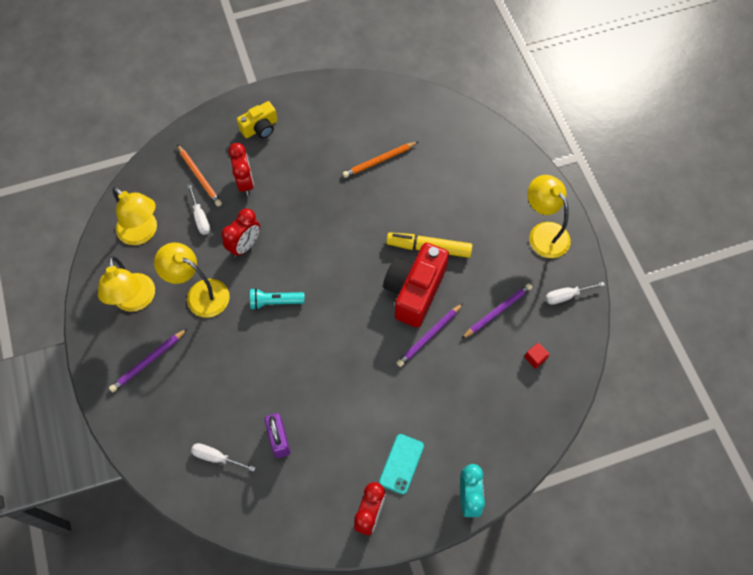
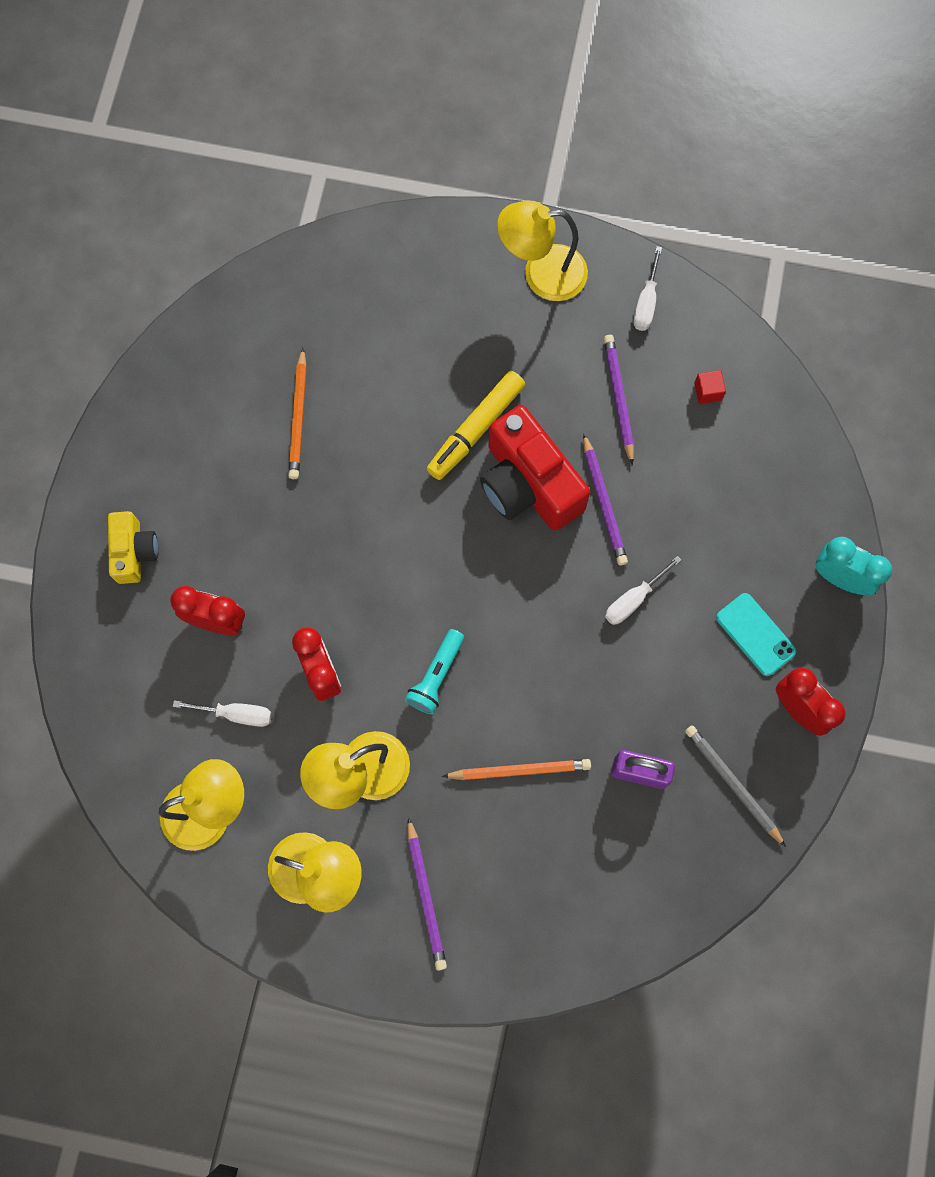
camera: 60 degrees left, 10 degrees up
(199, 177) = (164, 682): orange pencil -> orange pencil (520, 770)
(217, 457) = (620, 867): white screwdriver -> white screwdriver (634, 599)
(301, 497) = (732, 784): none -> grey pencil

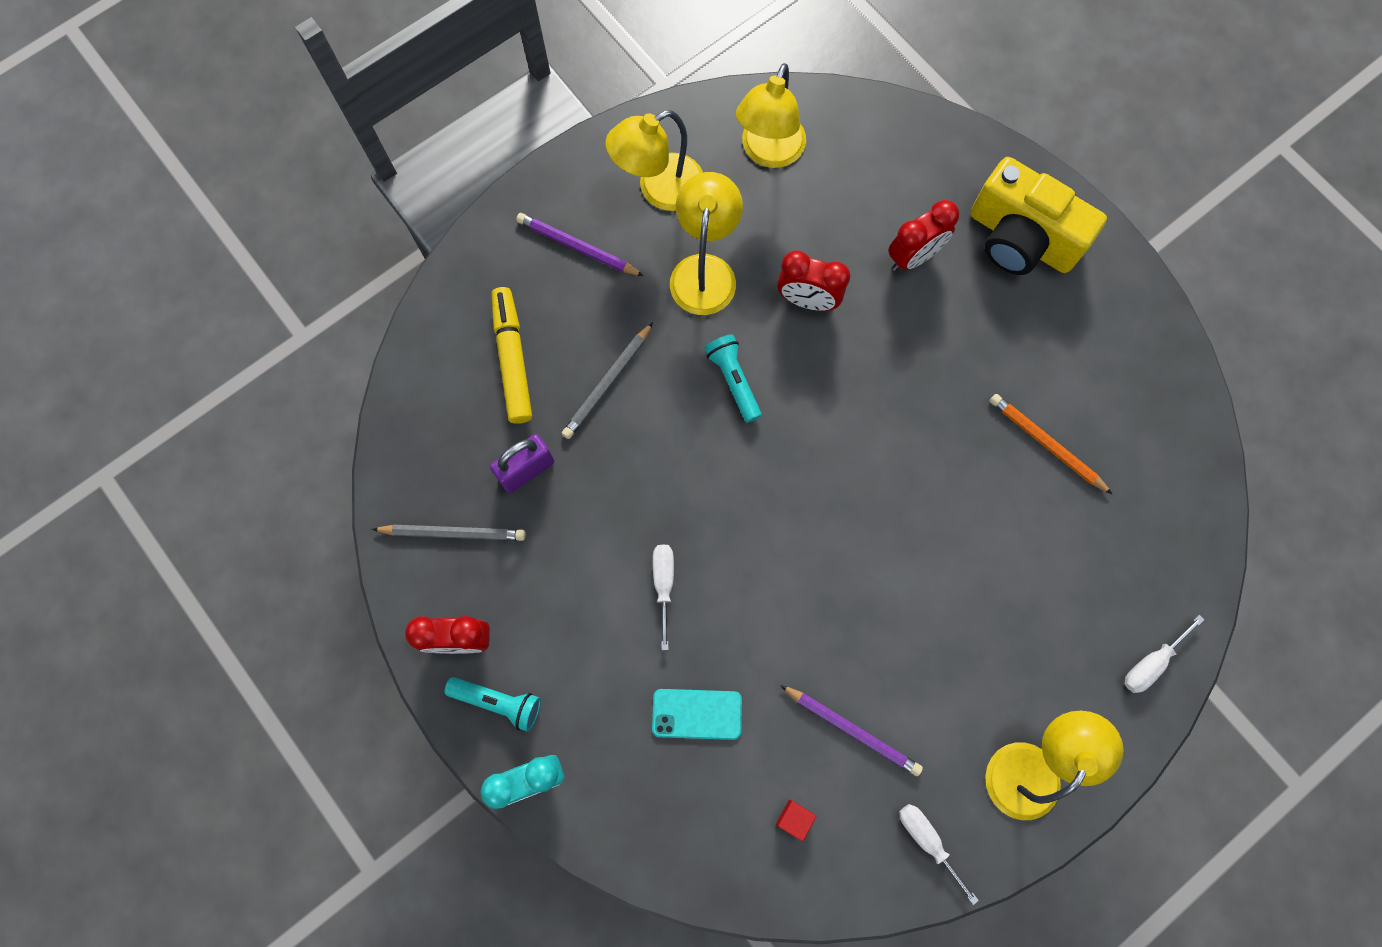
camera: 130 degrees right, 0 degrees up
(134, 552) = (1021, 238): yellow camera -> yellow camera, size x1.77
(236, 714) = (827, 218): white screwdriver -> white screwdriver (1152, 662)
(476, 429) = (920, 580): yellow marker -> yellow marker (513, 359)
(520, 770) = (607, 383): orange pencil -> grey pencil
(528, 484) = (835, 583): red camera -> none
(604, 503) = (766, 632): purple pencil -> none
(755, 634) = (549, 660): turquoise phone -> turquoise phone (697, 714)
(814, 644) = (498, 702): none -> turquoise flashlight

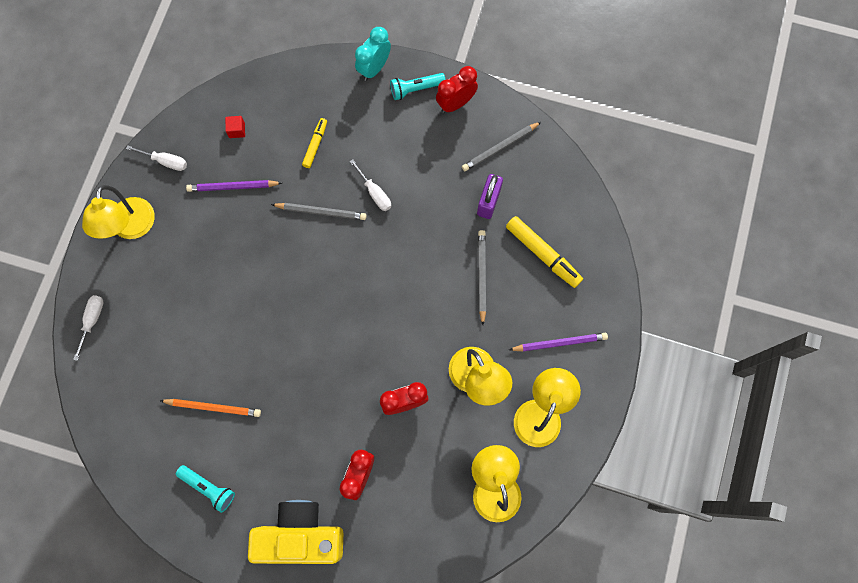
camera: 145 degrees right, 0 degrees up
(697, 714) = (315, 145): turquoise phone -> yellow marker
(733, 380) = (414, 324): turquoise flashlight -> turquoise flashlight (208, 488)
(753, 607) = (321, 212): none -> grey pencil

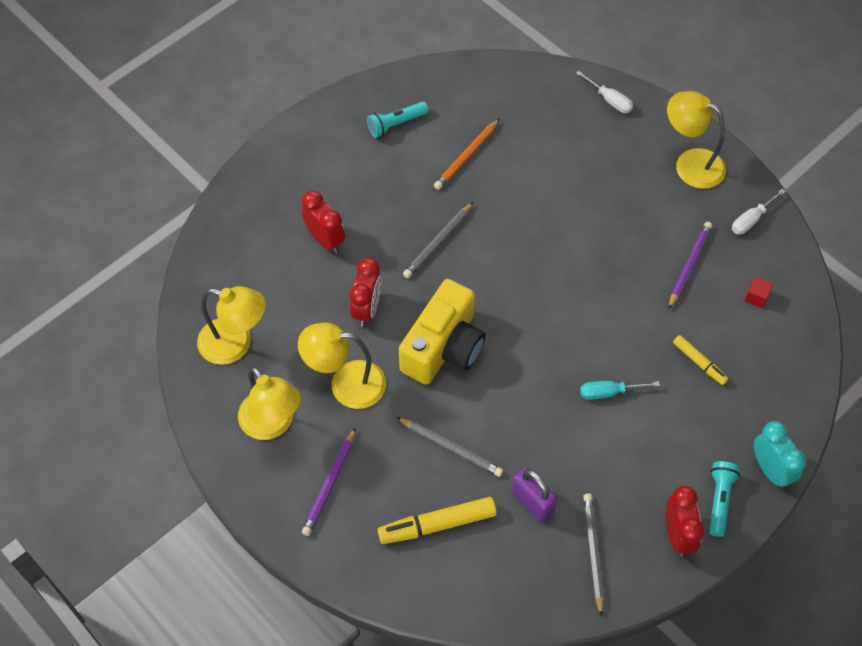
camera: 120 degrees right, 15 degrees down
(300, 535) = (306, 172): yellow camera -> yellow camera (443, 347)
(321, 212) = (615, 331): grey pencil -> grey pencil (438, 242)
(374, 193) = (609, 392): white screwdriver -> turquoise screwdriver

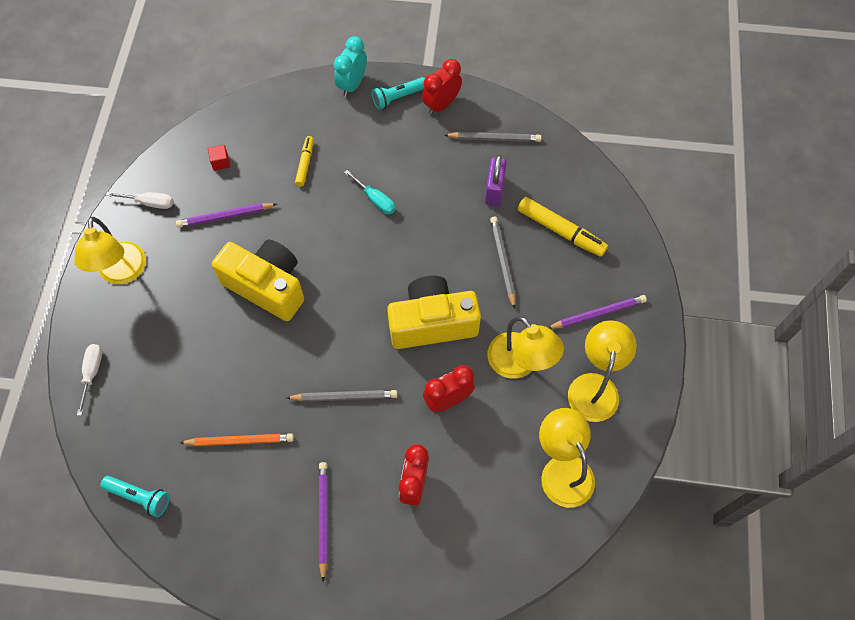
camera: 130 degrees left, 5 degrees up
(358, 169) = (323, 518): none -> purple pencil
(396, 124) = (248, 527): turquoise flashlight -> turquoise flashlight (139, 497)
(588, 253) = (267, 286): none -> yellow camera
(593, 552) = (494, 138): grey pencil -> grey pencil turned 135 degrees counterclockwise

